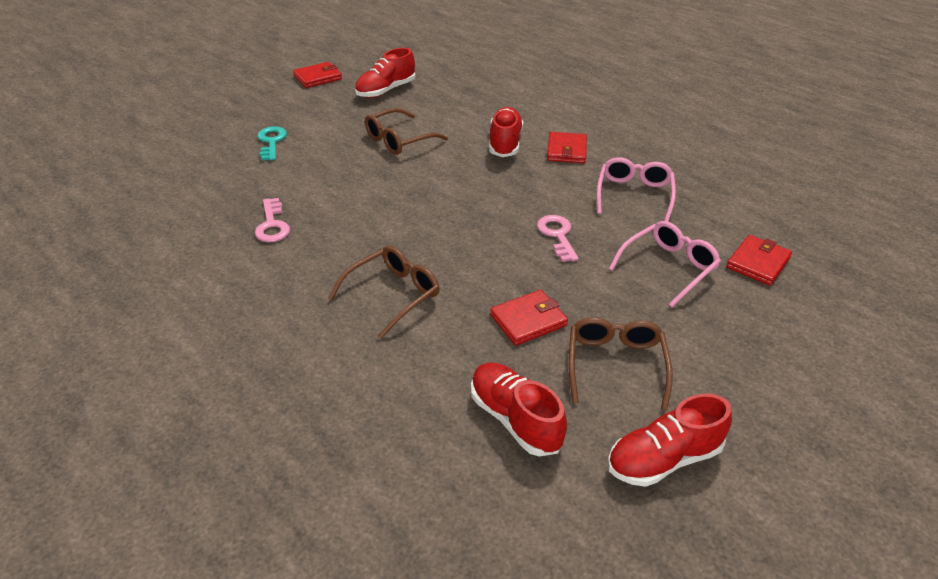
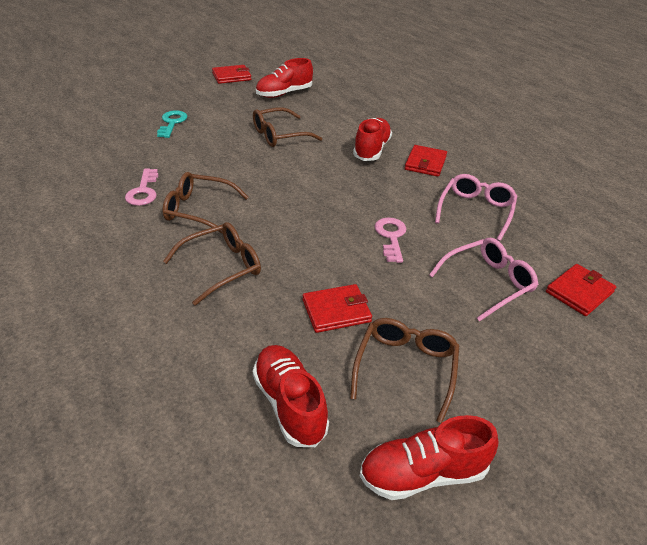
camera: 10 degrees right, 0 degrees up
(343, 237) = (199, 210): none -> brown glasses

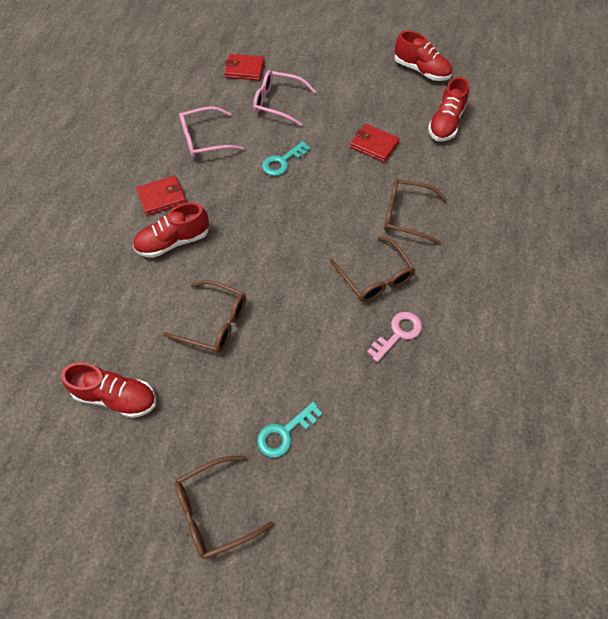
camera: 130 degrees left, 20 degrees up
(231, 76) = (116, 496): red wallet -> none
(391, 237) = (282, 161): pink key -> turquoise key
(405, 369) = (378, 101): brown glasses -> brown glasses (215, 510)

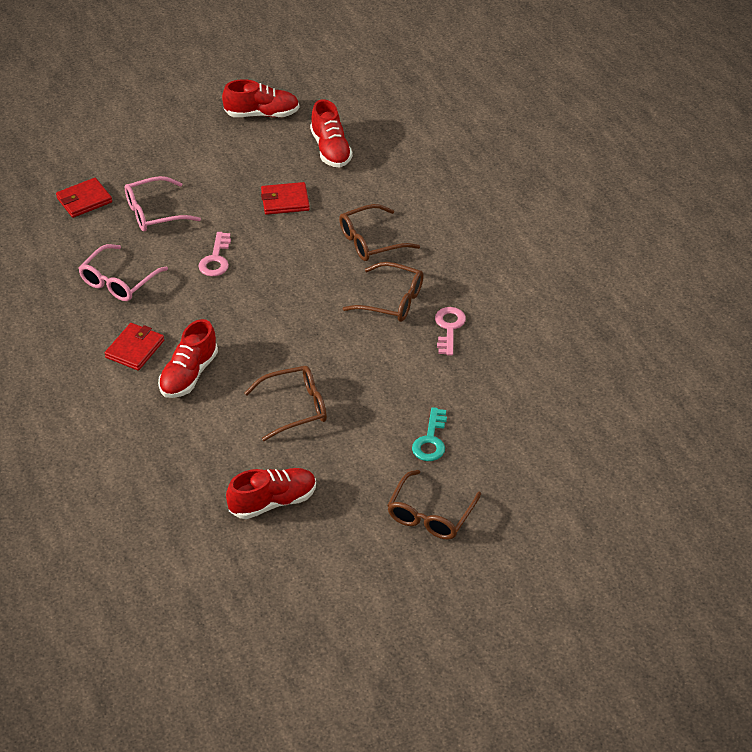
camera: 40 degrees left, 15 degrees down
(282, 161) = (216, 259): turquoise key -> pink key

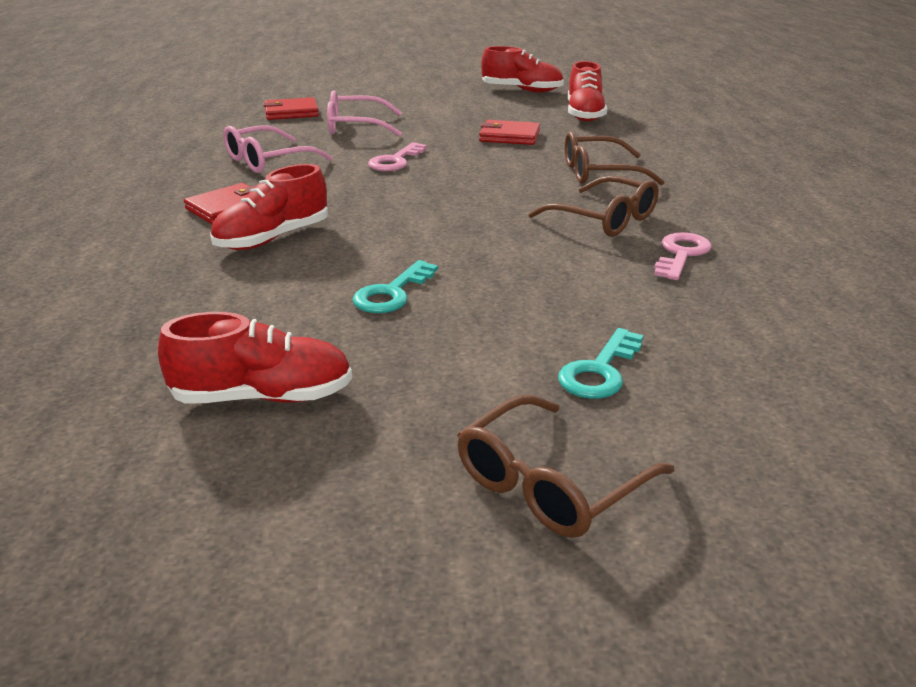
camera: 20 degrees right, 15 degrees down
(294, 408) = (392, 293): brown glasses -> turquoise key

